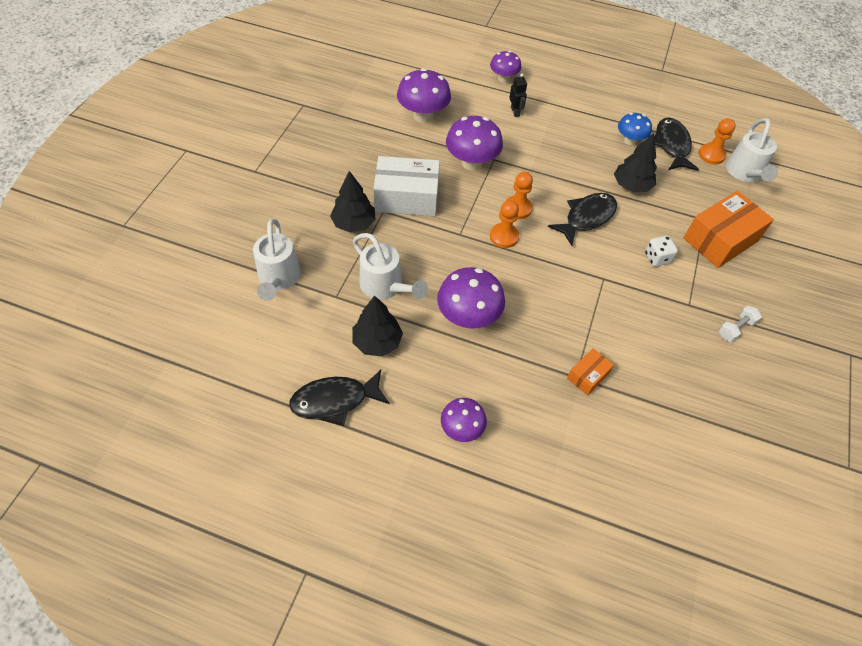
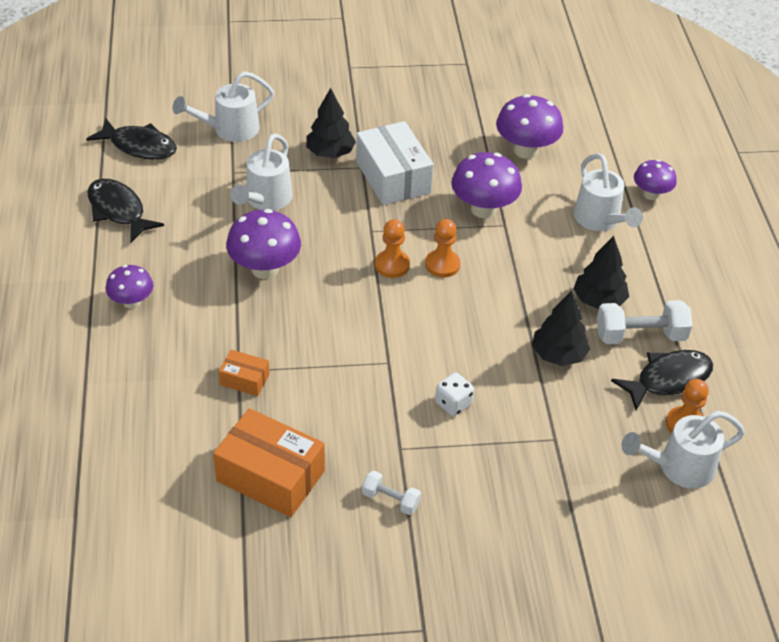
camera: 65 degrees right, 10 degrees down
(377, 342) = (197, 216): black tree -> black tree (598, 300)
(515, 112) = (600, 220): black robot -> white watering can
(586, 218) = (472, 326): black fish -> black fish (139, 146)
(629, 141) = (640, 336): blue mushroom -> white dumbbell
(720, 239) = (530, 461): orange box -> orange box (270, 476)

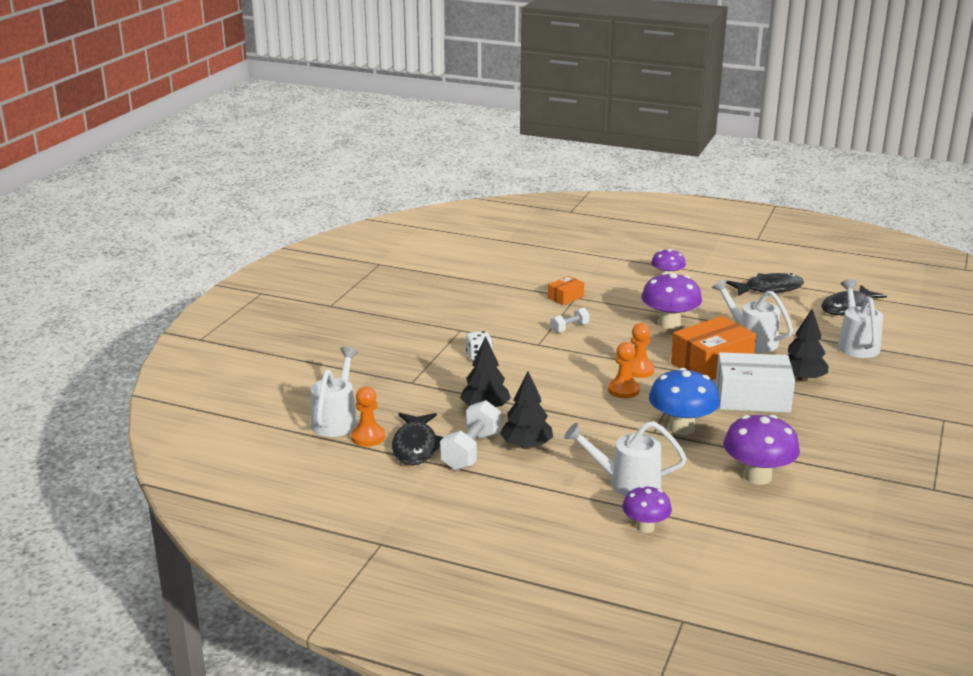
camera: 120 degrees right, 20 degrees down
(270, 476) = (480, 289): orange box -> orange box (711, 364)
(390, 500) = (424, 317): white dumbbell -> white dumbbell (569, 328)
(483, 209) = (681, 428): purple mushroom -> blue mushroom

